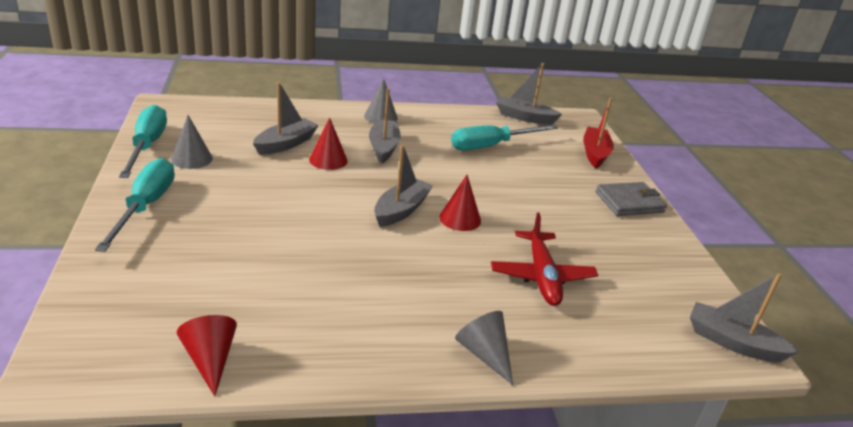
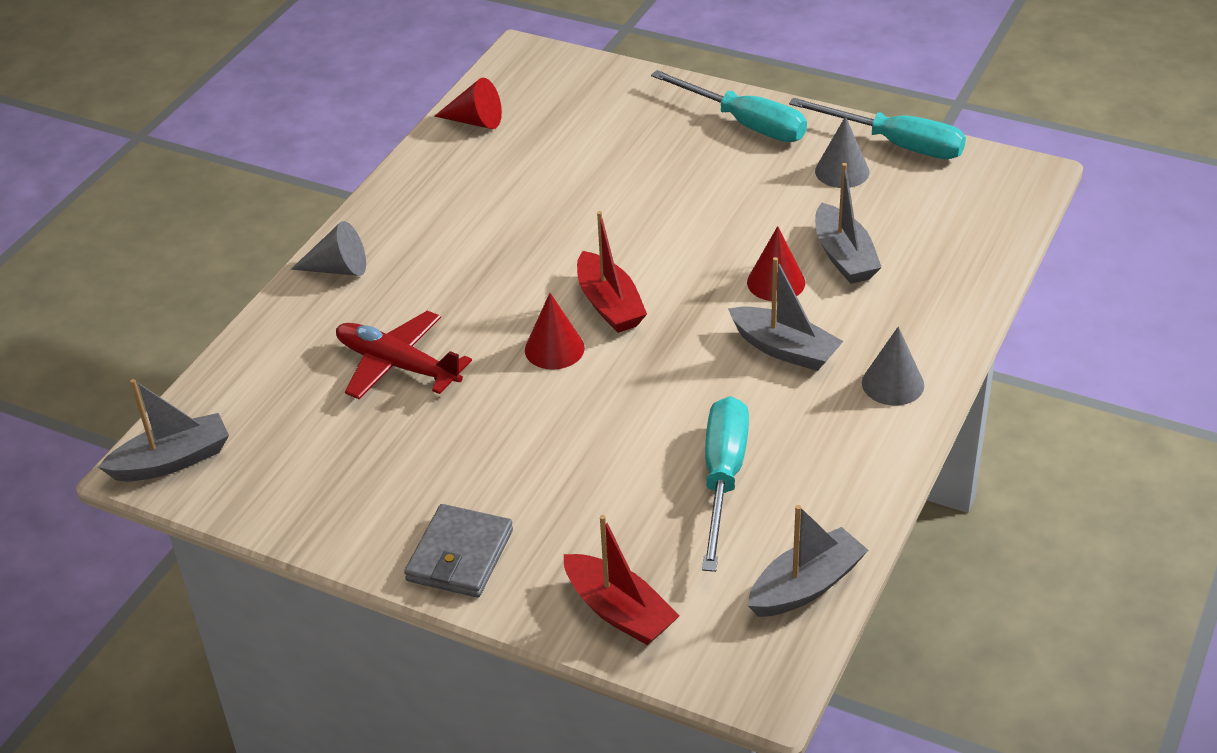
camera: 130 degrees right, 10 degrees up
(401, 210) = (609, 305): grey boat -> red boat

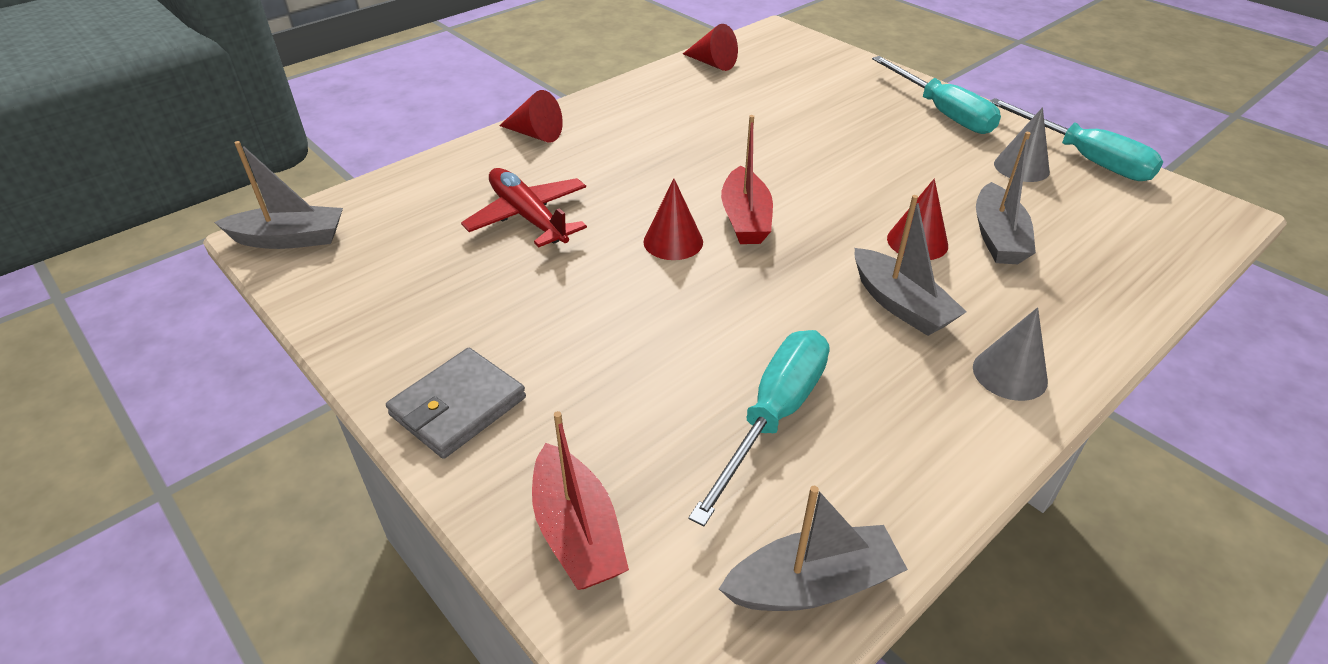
camera: 20 degrees right, 0 degrees up
(338, 269) = (535, 134): grey cone -> red cone

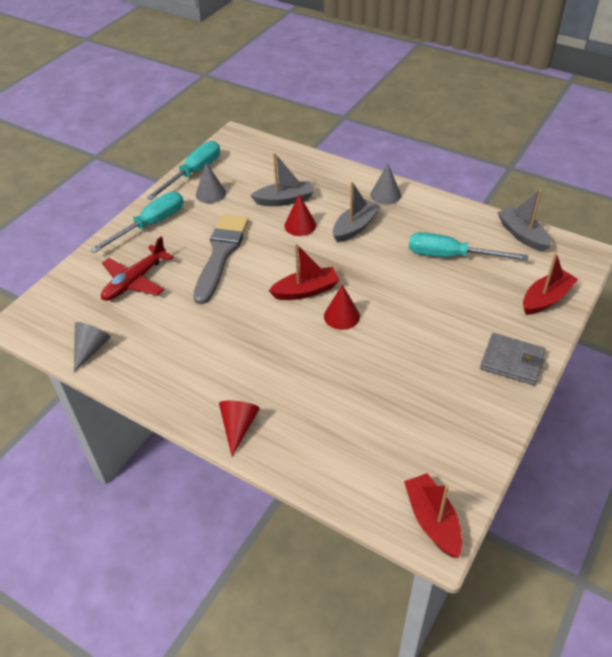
camera: 105 degrees left, 5 degrees up
(289, 239) = (432, 520): grey boat -> red boat
(528, 217) = (347, 391): red plane -> red plane (135, 281)
(712, 63) = (91, 349): red cone -> grey cone
(858, 159) = (221, 254): none -> grey brush

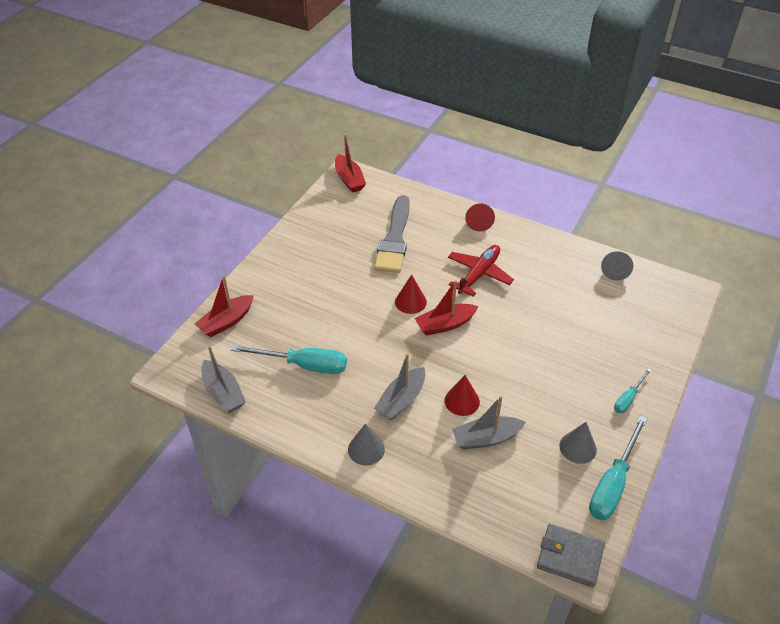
camera: 175 degrees right, 0 degrees up
(135, 281) = (610, 331): red plane -> red plane (478, 274)
(150, 225) = (628, 398): turquoise screwdriver -> turquoise screwdriver, size x0.55
(221, 254) = (537, 362): grey brush -> grey brush (394, 239)
(512, 361) = (273, 269): grey wallet -> grey wallet (569, 557)

